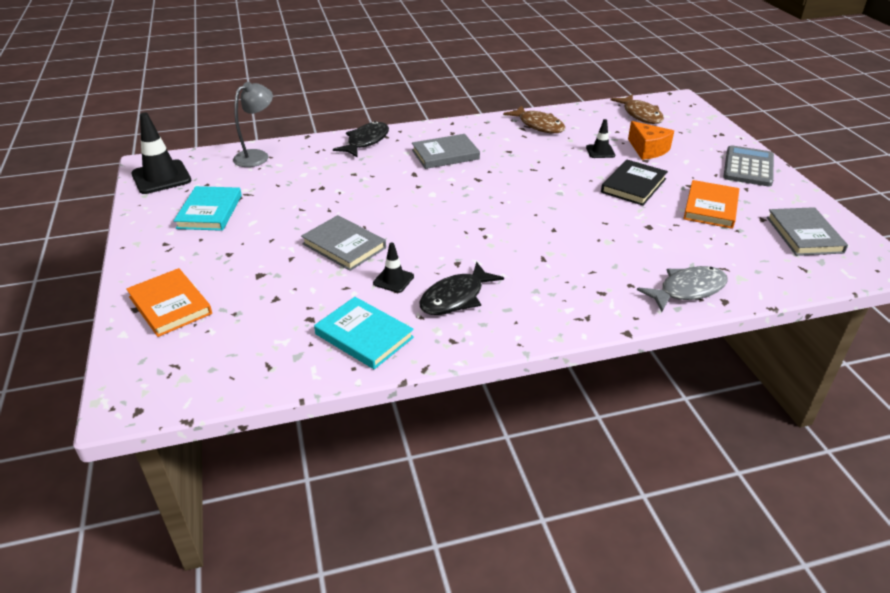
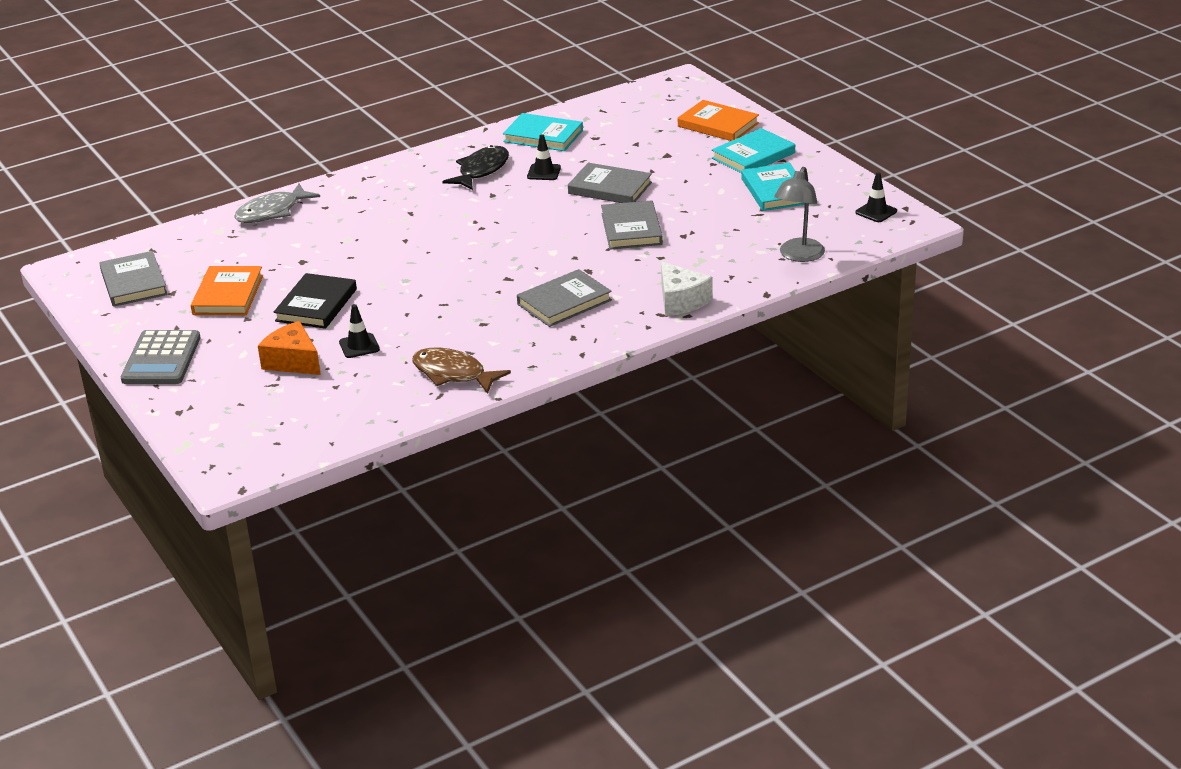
camera: 165 degrees right, 5 degrees down
(161, 177) = (876, 212): black traffic cone -> black traffic cone, size x0.53
(184, 254) = (753, 156): none -> turquoise book
(357, 200) = (631, 229): none -> grey book
(366, 141) = (681, 301): black fish -> white cheese
(640, 115) = (297, 426): brown fish -> none

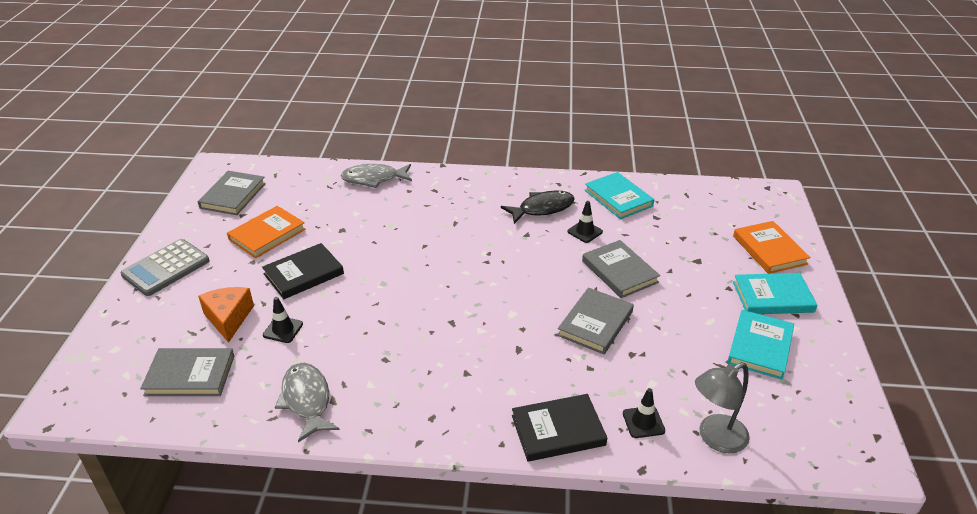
camera: 35 degrees right, 5 degrees up
(453, 374) = (306, 400): brown fish -> grey fish
(564, 302) = (465, 373): grey book -> grey book (190, 375)
(681, 301) = (558, 430): white cheese -> black book
(876, 212) = (840, 425): black traffic cone -> black traffic cone (643, 422)

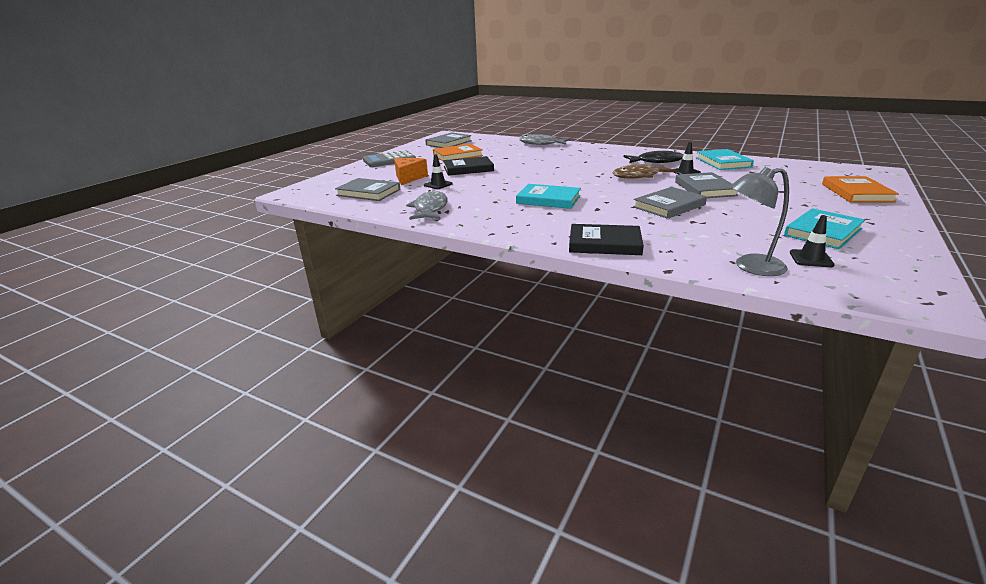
camera: 25 degrees right, 10 degrees down
(536, 253) = (639, 176): none -> brown fish
(643, 422) = (683, 250): black traffic cone -> black traffic cone (811, 259)
(773, 297) = (849, 212): turquoise book -> turquoise book (548, 199)

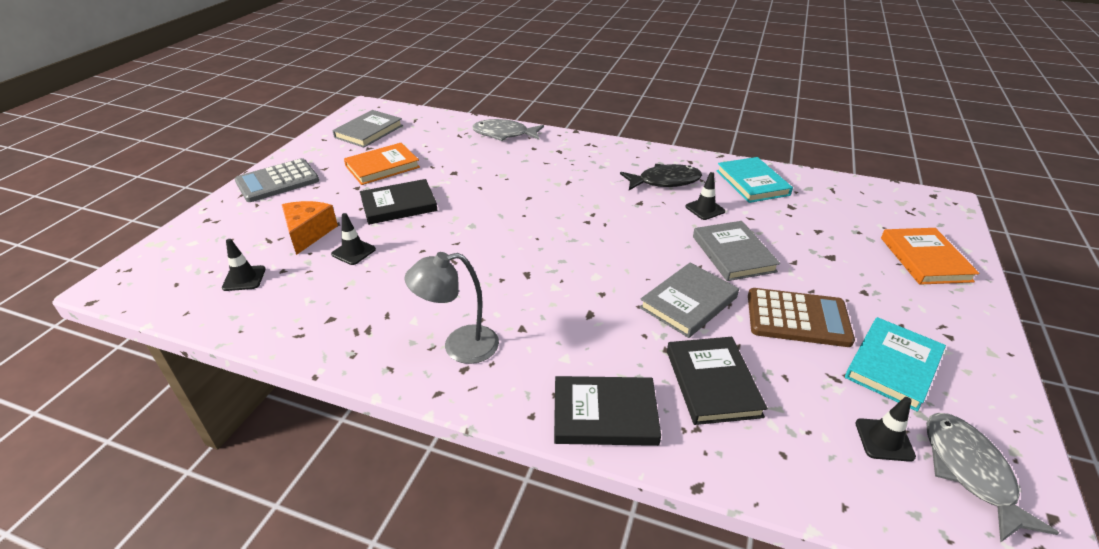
camera: 10 degrees left, 10 degrees up
(368, 192) = (244, 278): grey book -> black traffic cone
(430, 209) = (341, 324): grey fish -> grey fish (969, 471)
(548, 199) = (519, 290): turquoise book -> none
(639, 176) = (643, 221): brown fish -> none
(683, 235) = (712, 383): none -> black book
(750, 267) = (808, 468): grey lamp -> grey lamp (459, 346)
(751, 213) = (797, 318): none -> brown calculator

